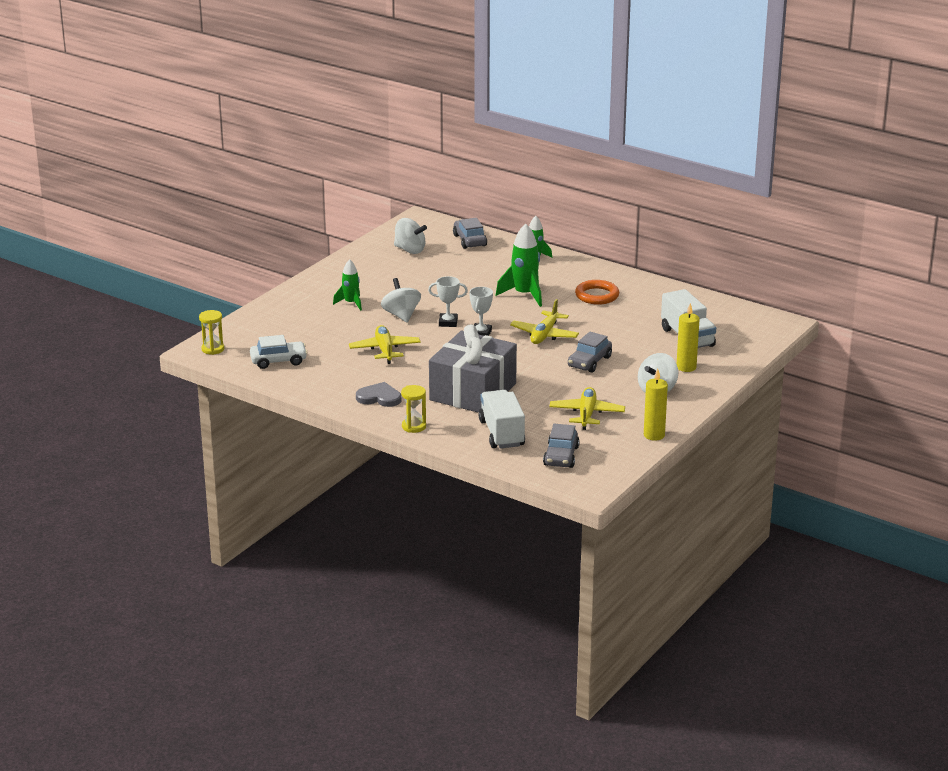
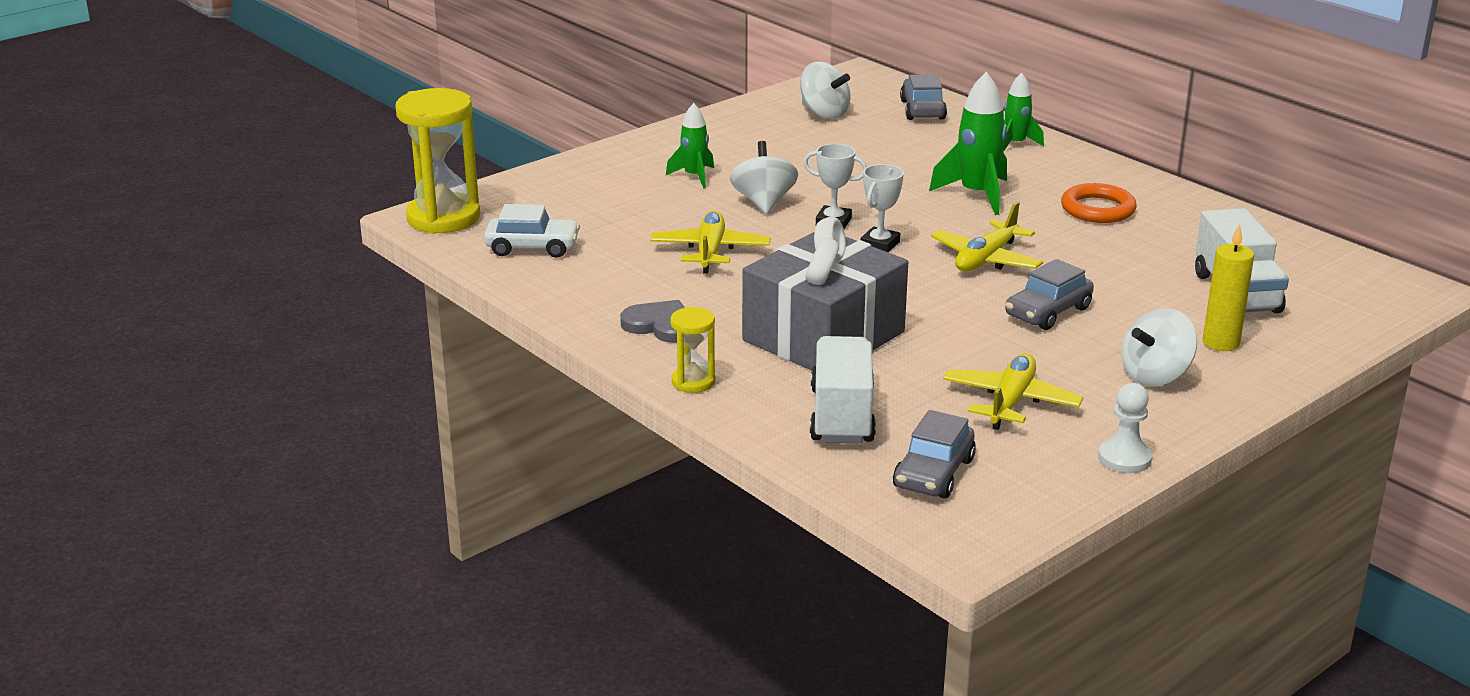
camera: 15 degrees right, 0 degrees up
(213, 349) = (443, 218): yellow hourglass -> yellow hourglass, size x1.99
(654, 435) = (1124, 458): yellow candle -> white pawn

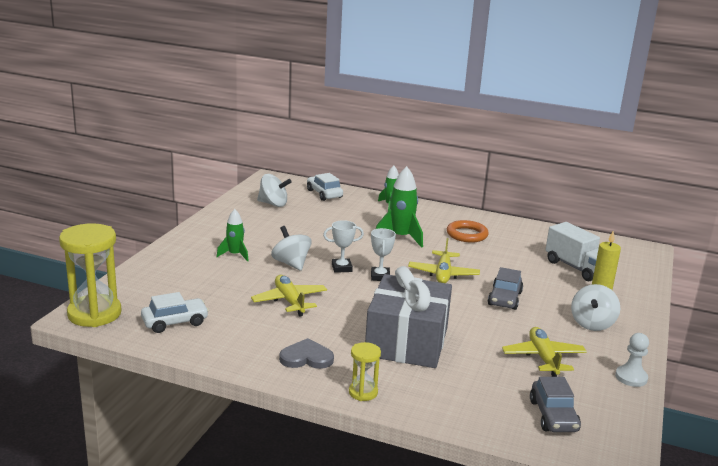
camera: 30 degrees left, 5 degrees down
(842, 416) = (468, 392): white truck -> none
(922, 110) = (324, 194): grey car -> white car

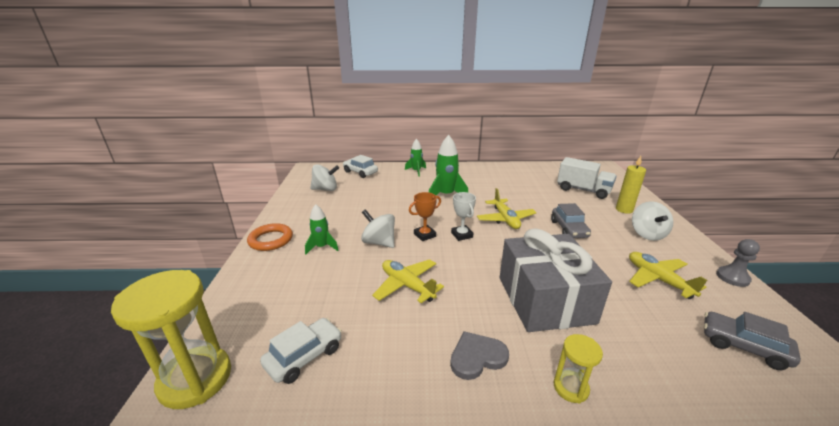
camera: 20 degrees left, 5 degrees up
(341, 268) = (425, 235): white trophy -> orange trophy
(467, 234) = (488, 182): orange ring -> orange ring (271, 240)
(553, 416) = (743, 346): grey car -> grey car turned 150 degrees clockwise
(631, 377) = (732, 277): white pawn -> grey pawn

